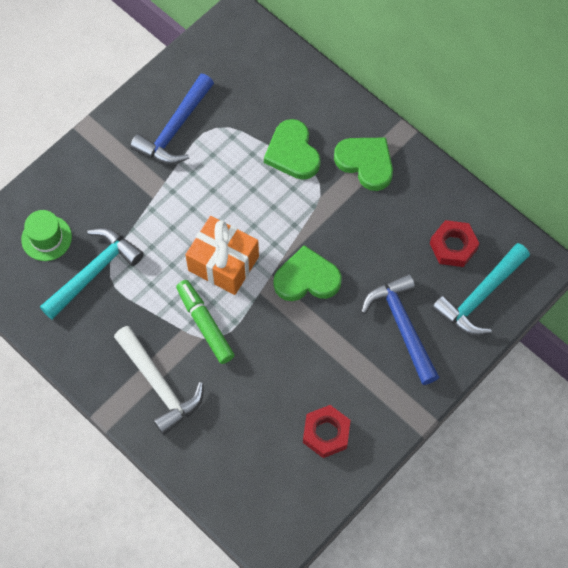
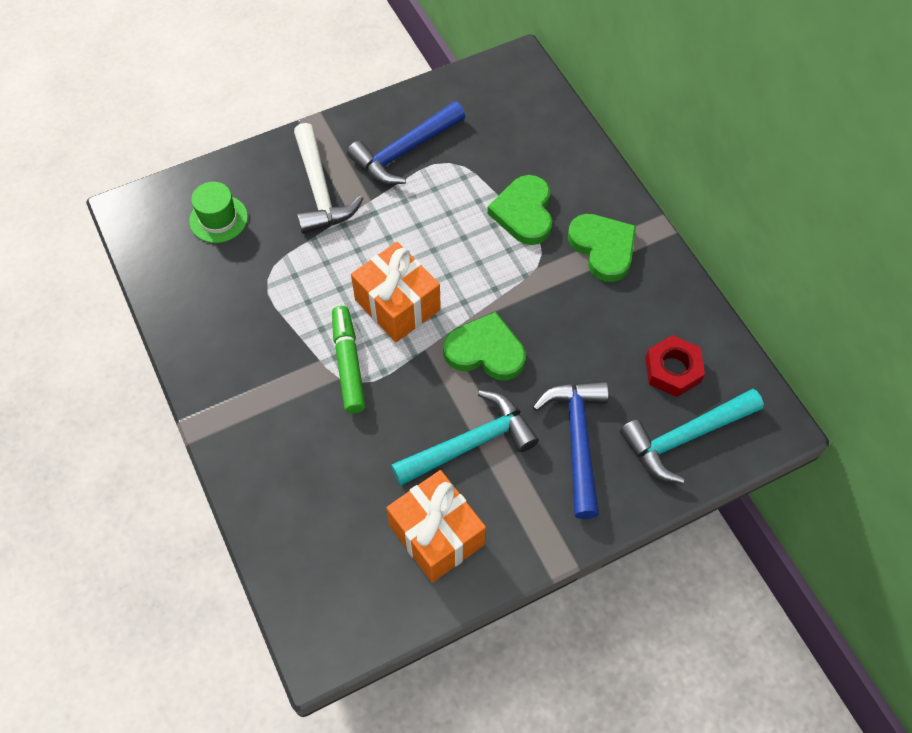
camera: 20 degrees right, 5 degrees down
(94, 272) = (252, 269): turquoise hammer -> turquoise hammer (471, 443)
(159, 385) = (268, 413): white hammer -> white hammer (320, 190)
(326, 433) = (436, 535): red nut -> orange gift

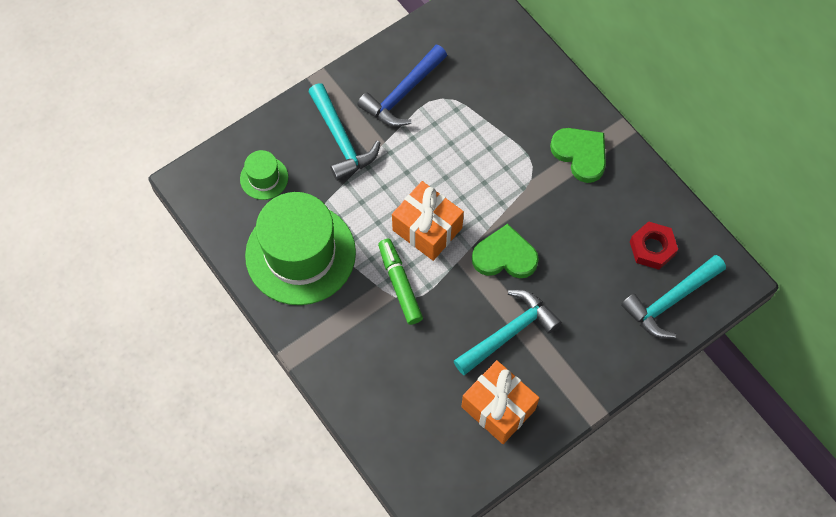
camera: 10 degrees left, 5 degrees up
(237, 310) = (300, 254): none -> green hat
(320, 190) = (341, 140): white hammer -> turquoise hammer
(524, 213) = (511, 133): green heart -> none
(577, 440) = (589, 316): blue hammer -> none

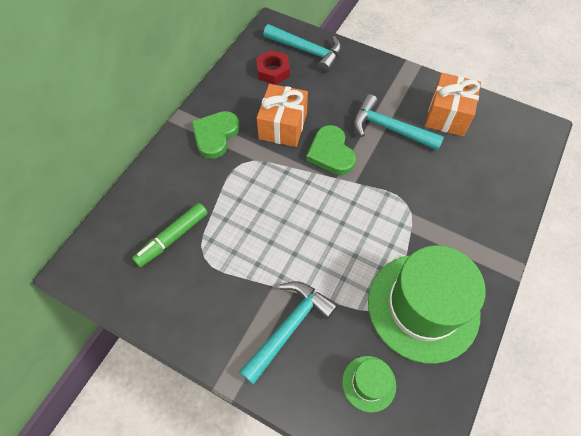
camera: 115 degrees left, 5 degrees down
(400, 284) = (399, 214): green marker -> green marker (172, 238)
(402, 94) = (213, 293): blue hammer -> none
(427, 229) = (339, 215): orange gift -> orange gift (283, 126)

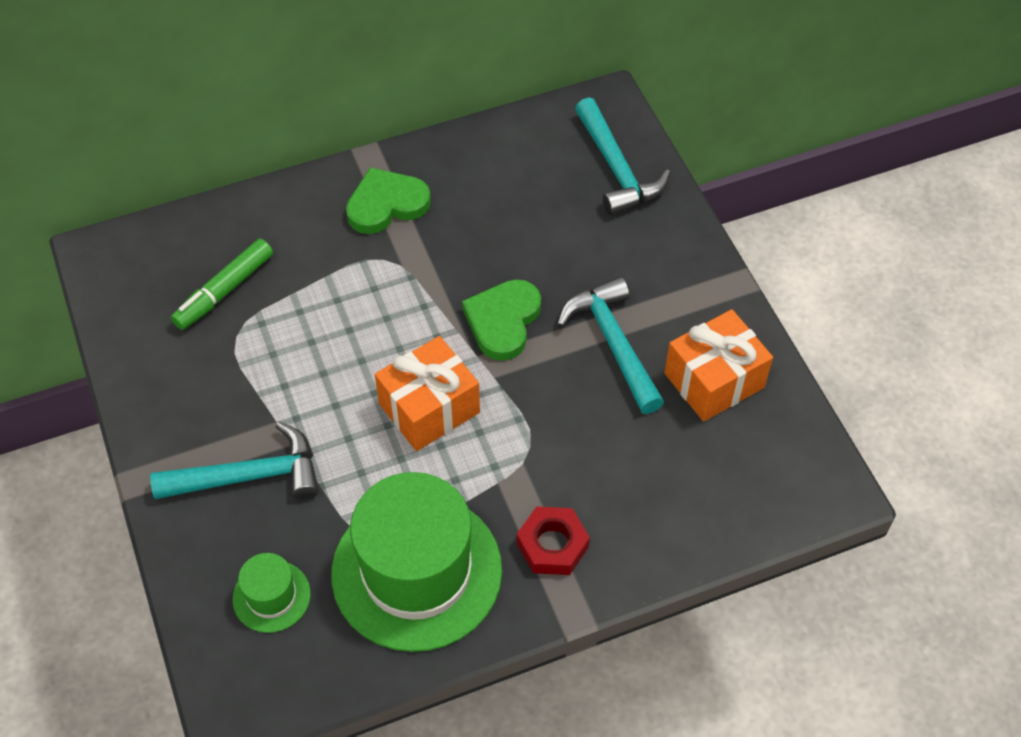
camera: 40 degrees right, 5 degrees down
(172, 238) = (224, 291): green marker -> green marker turned 45 degrees counterclockwise
(273, 71) = (542, 167): red nut -> red nut (552, 545)
(283, 126) = (479, 247): orange gift -> orange gift (429, 408)

